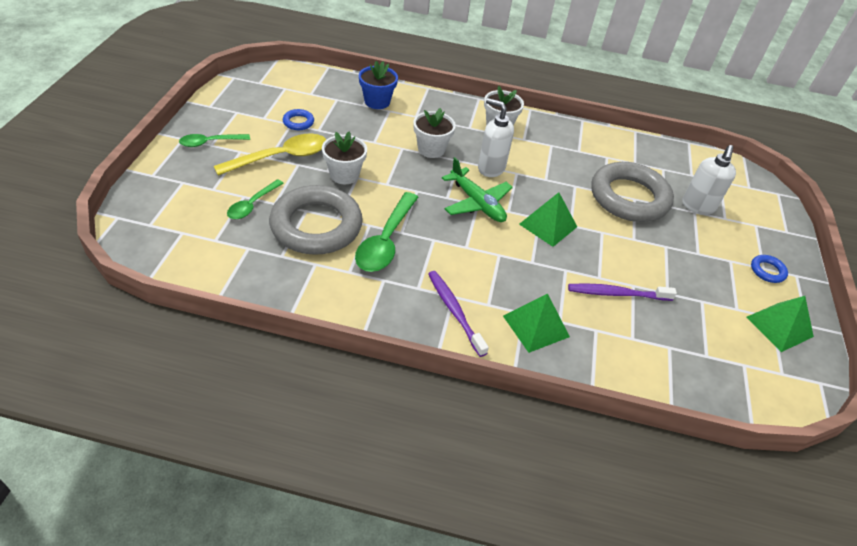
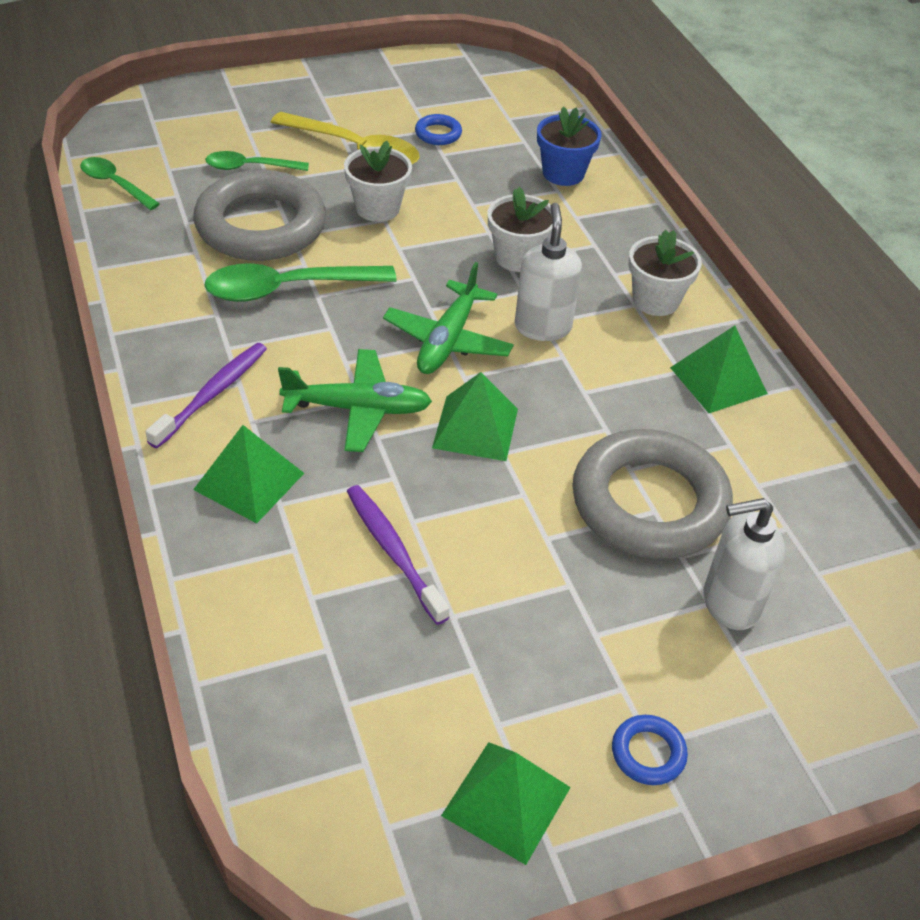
camera: 60 degrees right, 0 degrees up
(210, 143) = (324, 94): green spoon -> green spoon (114, 184)
(507, 259) = (358, 409): none -> green plane
(565, 138) = (718, 380): none -> green pyramid

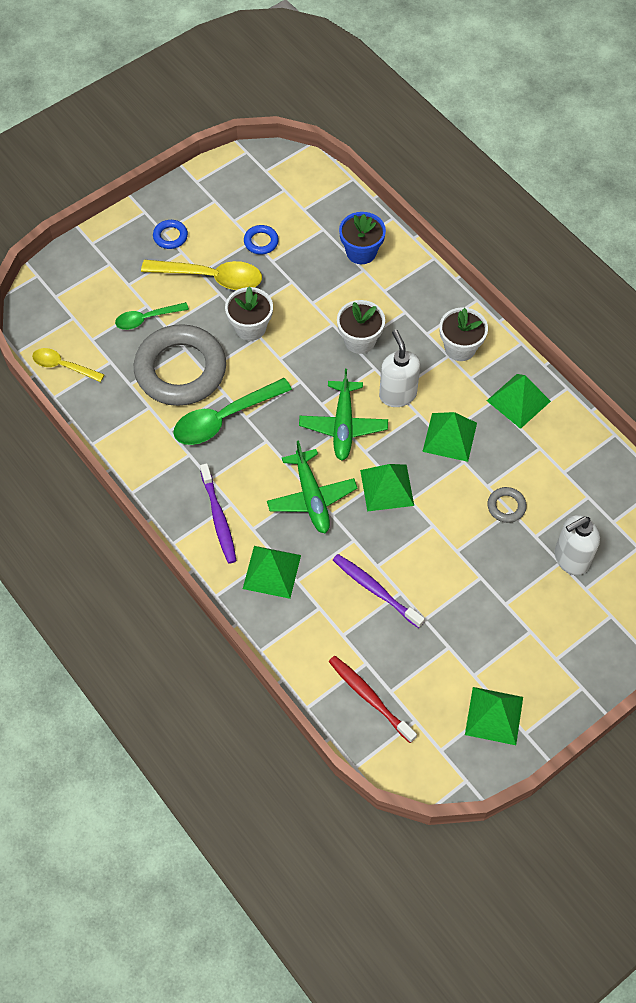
camera: 15 degrees left, 15 degrees up
(114, 184) = (63, 366): green spoon -> yellow spoon
(212, 394) = (218, 518): purple toothbrush -> purple toothbrush turned 150 degrees clockwise
(307, 703) = (370, 698): none -> red toothbrush
(358, 409) = (311, 498): green plane -> green plane turned 90 degrees clockwise
(597, 394) = (449, 437): none -> green pyramid
(648, 753) = (555, 664): blue ring -> blue ring (170, 236)
(649, 503) = (506, 506): grey ring -> grey ring, size x0.40

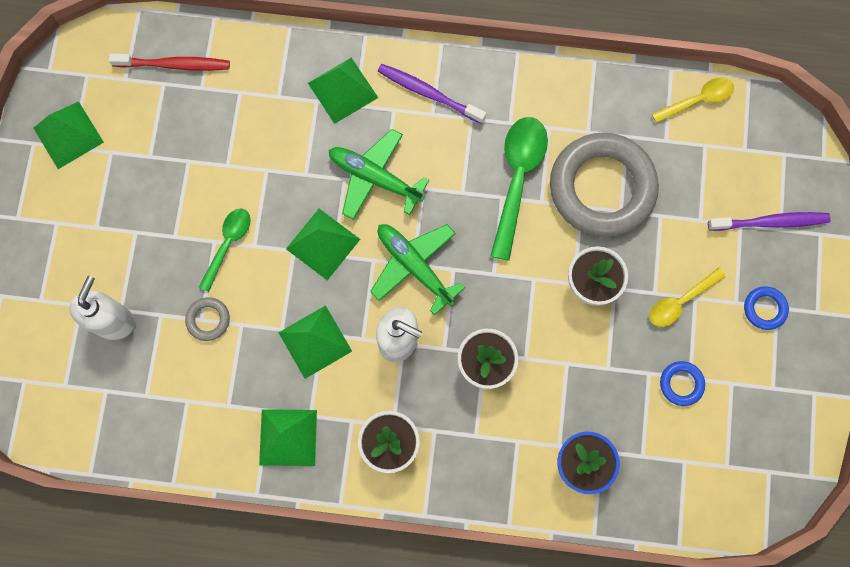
camera: 135 degrees right, 15 degrees up
(146, 319) = (685, 207): green spoon -> green spoon (228, 244)
(211, 277) = (680, 302): yellow spoon -> yellow spoon, size x0.60
(376, 590) = (248, 149): purple toothbrush -> purple toothbrush (770, 222)

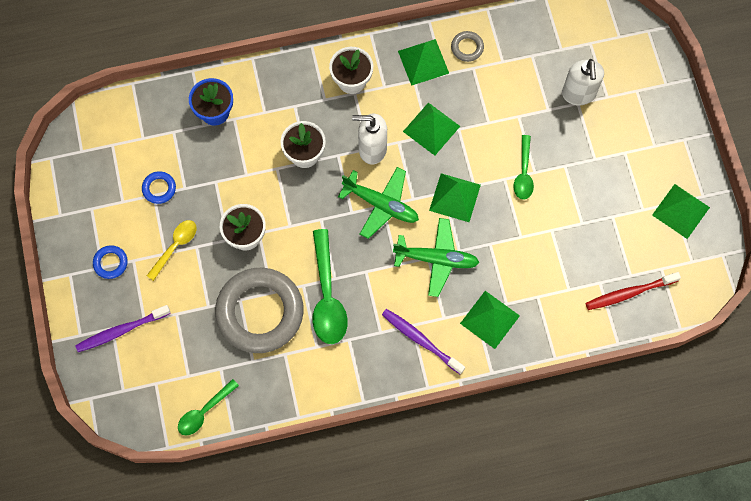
camera: 160 degrees right, 5 degrees down
(208, 320) = (513, 117): grey ring -> grey ring (467, 48)
(429, 93) = (421, 340): purple toothbrush -> purple toothbrush turned 150 degrees counterclockwise
(698, 100) = (204, 412): yellow spoon -> green spoon

